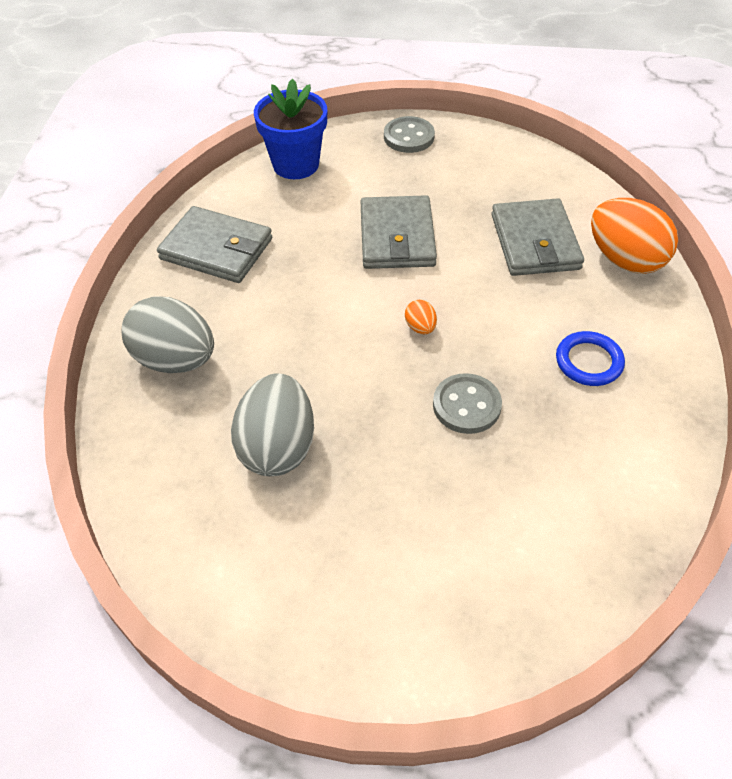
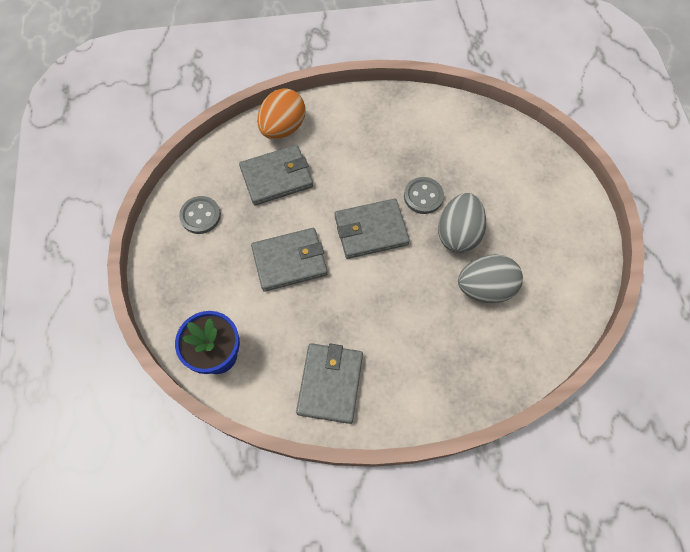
camera: 105 degrees left, 15 degrees up
(175, 360) = (441, 372): grey egg -> grey egg (458, 233)
(409, 137) = (168, 276): grey button -> grey button (200, 216)
(420, 327) = (371, 230): orange egg -> grey wallet
(588, 362) = (373, 141): blue ring -> none

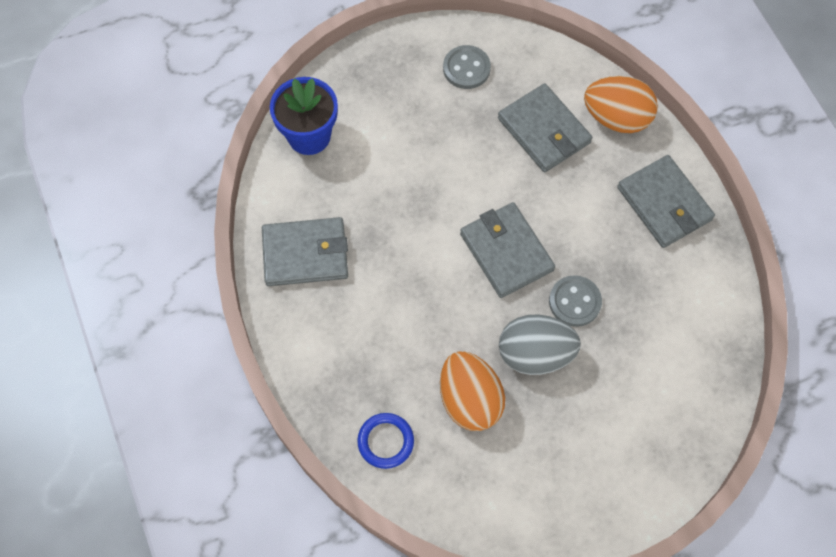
camera: 75 degrees right, 0 degrees up
(290, 261) = (439, 175): grey wallet -> grey wallet (664, 204)
(485, 288) = (469, 400): grey egg -> orange egg
(507, 357) = (385, 441): none -> blue ring

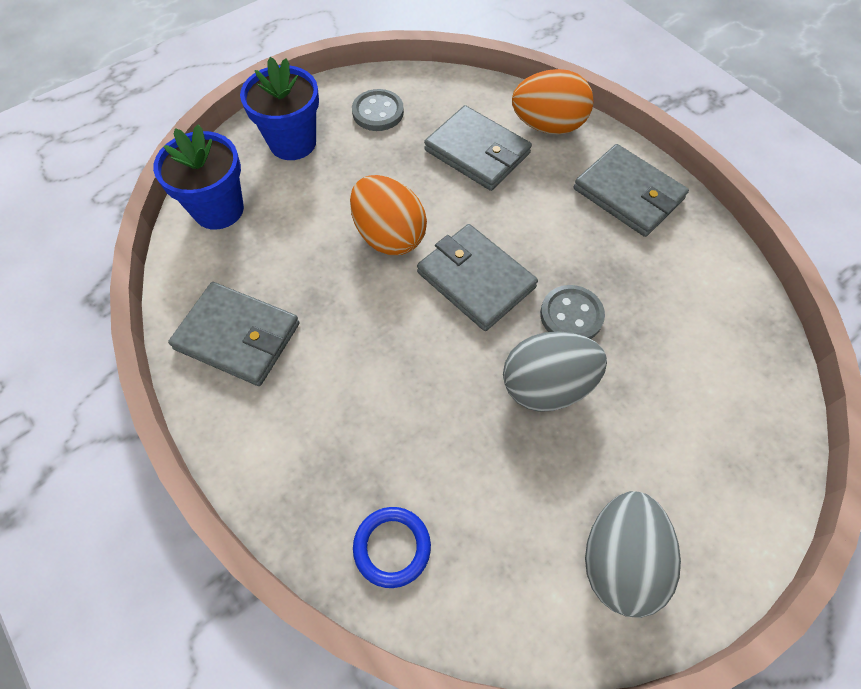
camera: 15 degrees left, 5 degrees down
(305, 254) = (238, 336): grey wallet -> grey wallet turned 45 degrees clockwise
(384, 83) = (292, 143): none -> blue flower pot
(469, 400) = (485, 462): orange egg -> orange egg (389, 236)
(545, 493) = (619, 560): none -> grey egg

